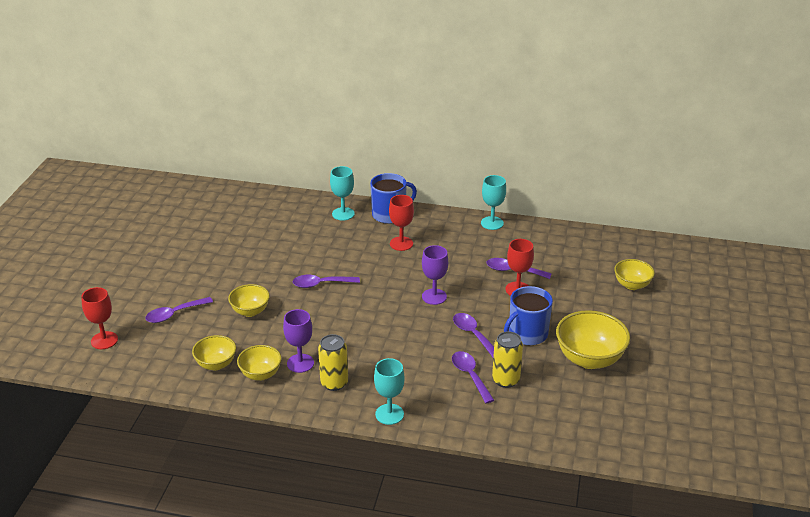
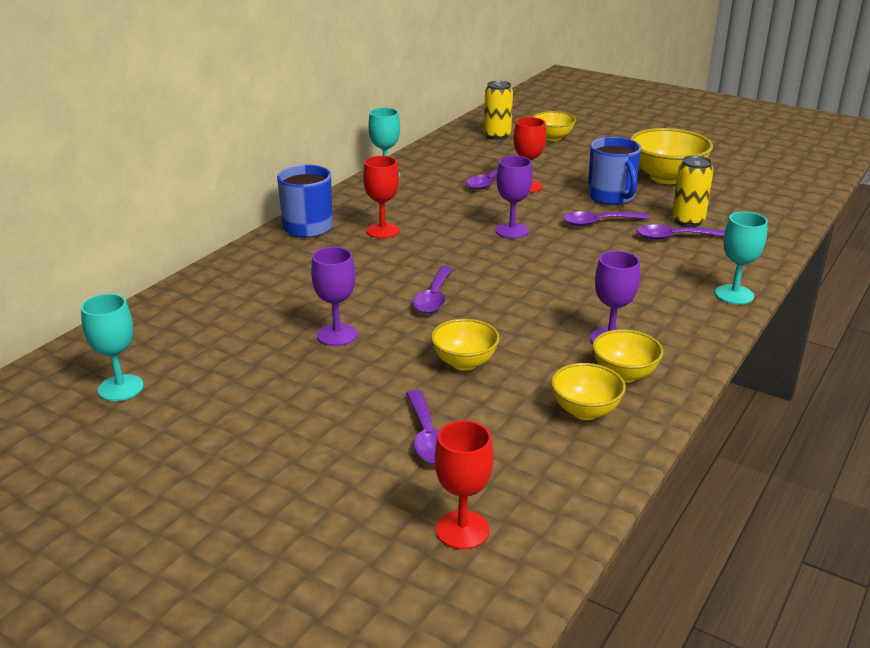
camera: 70 degrees left, 5 degrees down
(262, 260) = (337, 335): none -> purple goblet
(334, 383) = (662, 321): yellow can -> yellow can (497, 136)
(343, 214) = (273, 256): turquoise goblet -> turquoise goblet (121, 388)

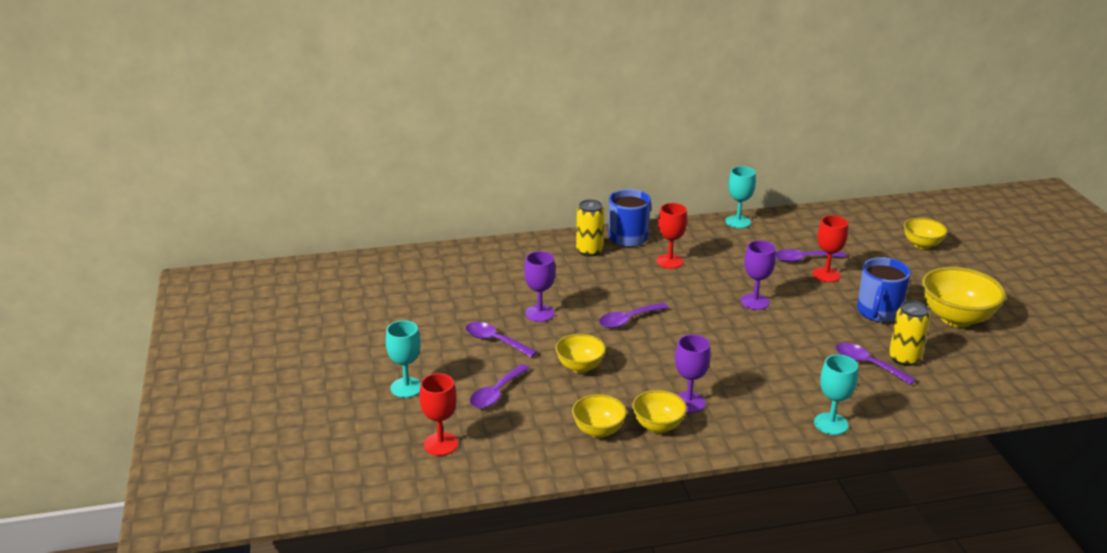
camera: 45 degrees right, 0 degrees up
(121, 388) = (401, 286): turquoise goblet -> turquoise goblet (406, 387)
(497, 136) = (877, 224): yellow can -> yellow can (589, 251)
(598, 223) = (829, 326): purple spoon -> purple spoon (495, 341)

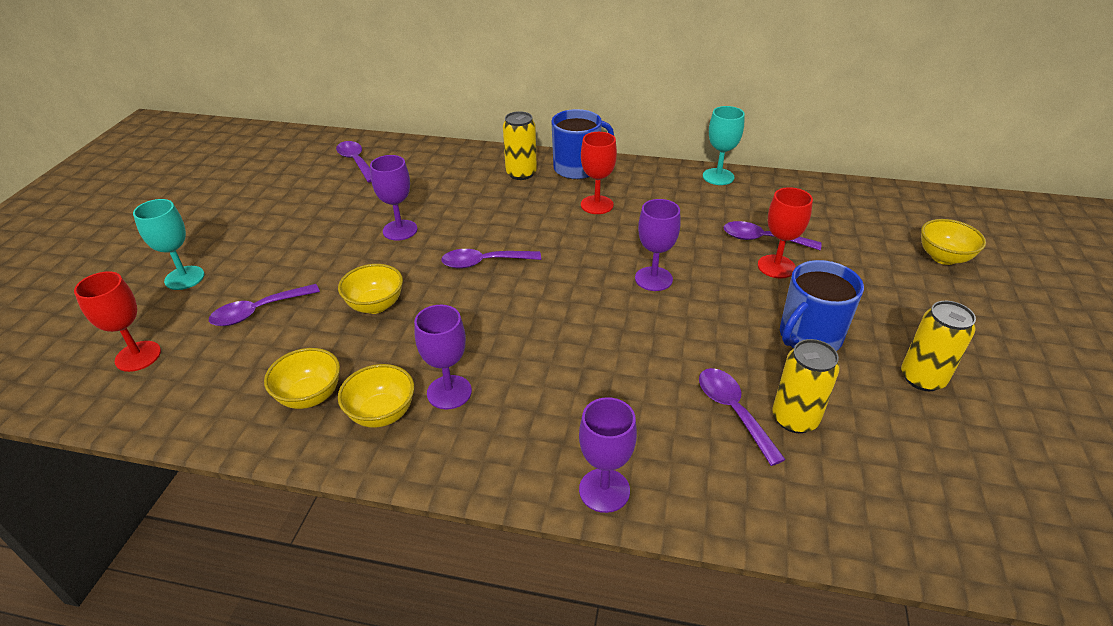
camera: 25 degrees right, 10 degrees up
(495, 341) = (323, 249): purple spoon -> purple spoon (356, 162)
(831, 424) = (604, 490): turquoise goblet -> purple goblet
(956, 318) = (922, 378): yellow bowl -> yellow can

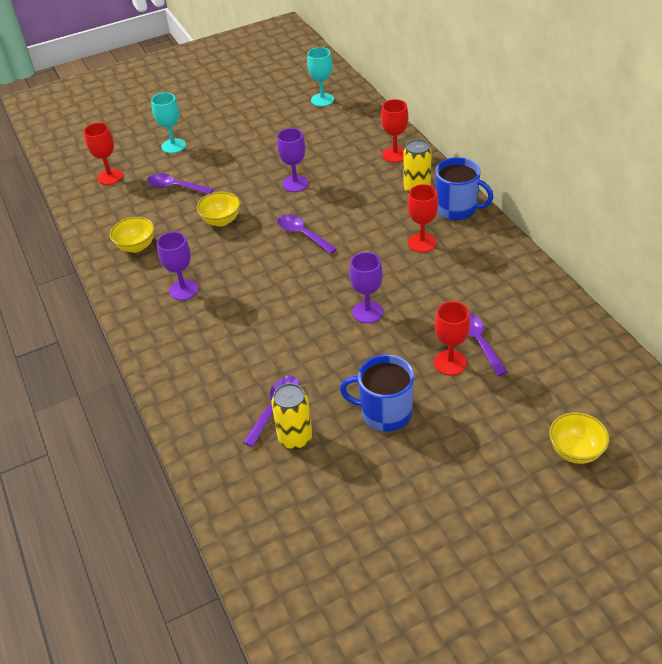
camera: 55 degrees right, 5 degrees up
(356, 162) = (342, 120): purple spoon -> none
(382, 413) = (147, 277): yellow bowl -> none
(455, 161) = (395, 154): none -> red goblet
(604, 490) = (168, 385): purple goblet -> none
(718, 177) = (538, 279): turquoise goblet -> turquoise goblet (322, 100)
(922, 378) = (398, 486): yellow can -> none

